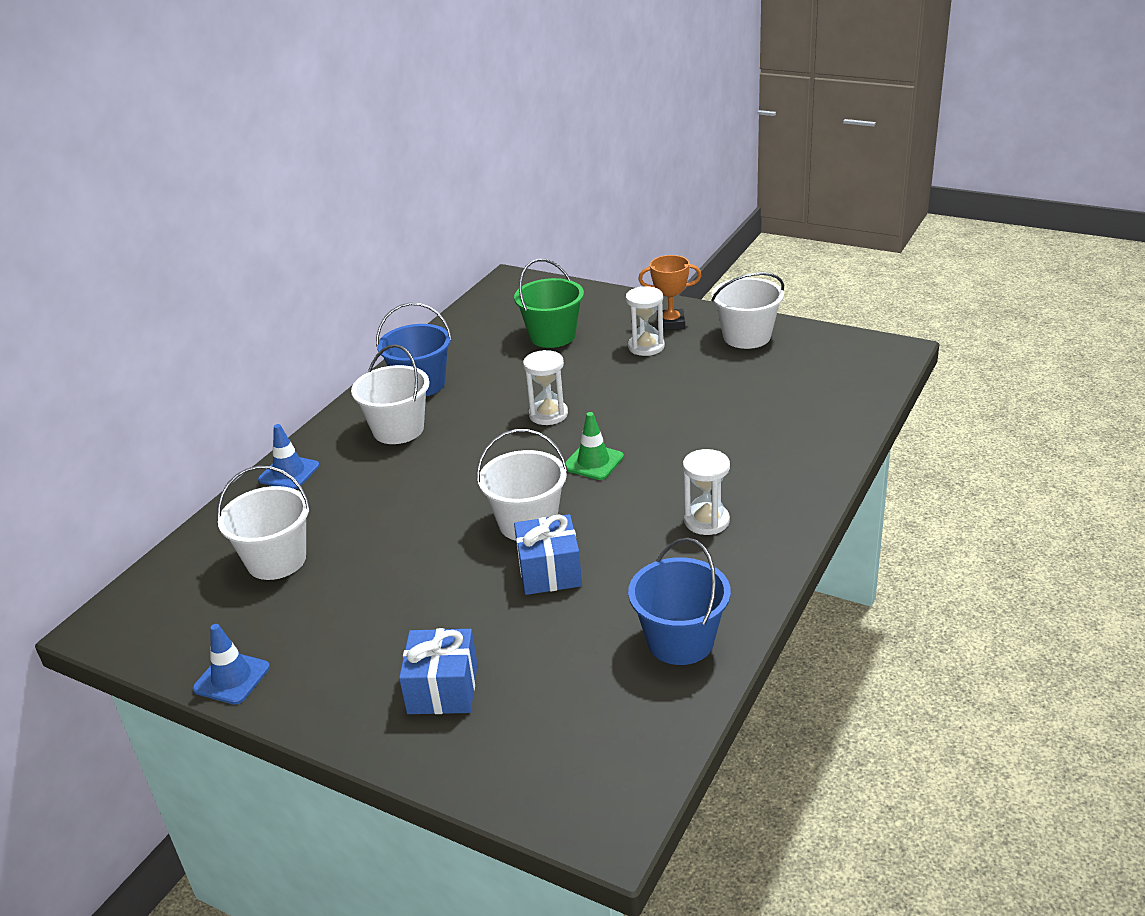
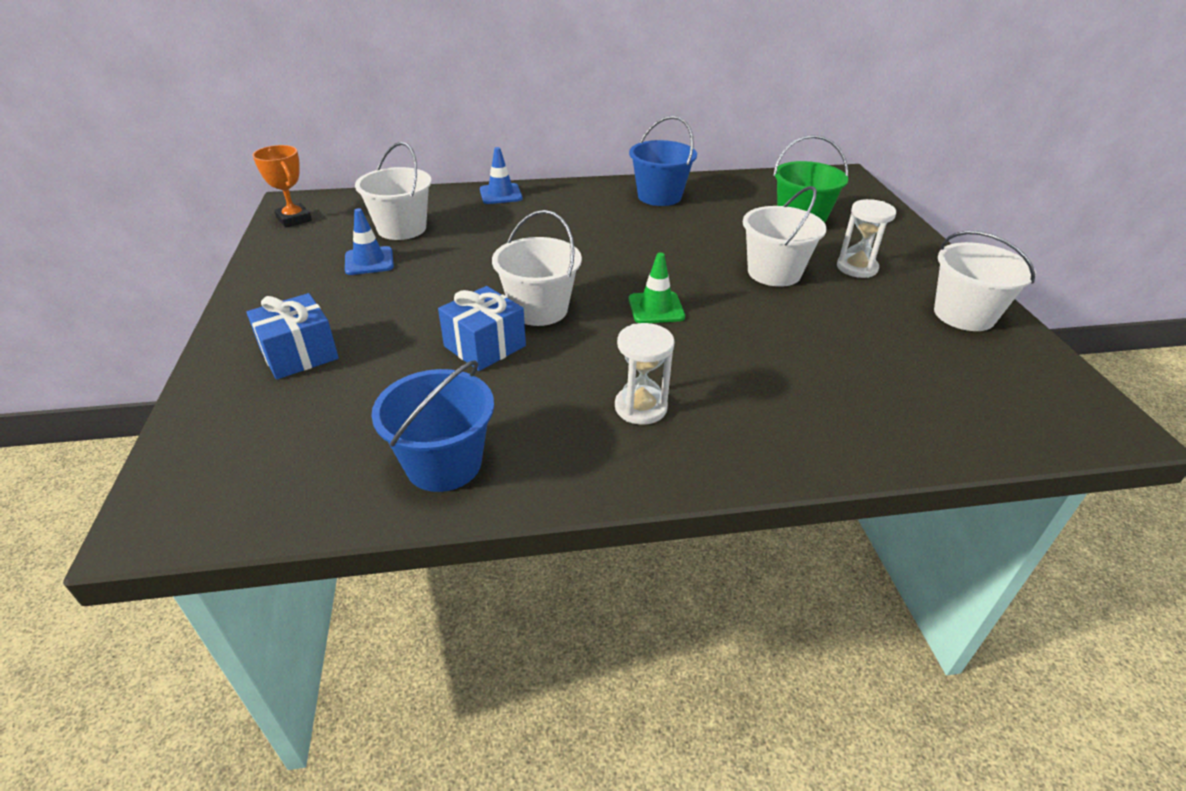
camera: 50 degrees right, 5 degrees up
(232, 678) = (266, 264): blue traffic cone -> blue traffic cone (369, 261)
(398, 429) = (594, 210): white bucket -> white bucket (774, 273)
(548, 414) = (693, 261): white hourglass -> none
(671, 323) = (912, 266): orange trophy -> orange trophy (294, 219)

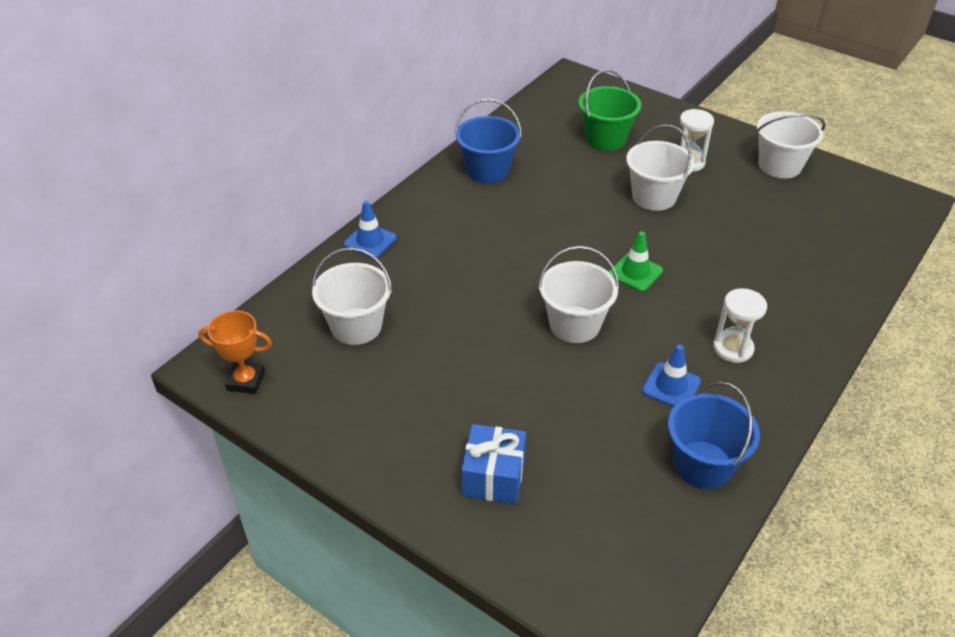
camera: 45 degrees left, 5 degrees up
(369, 261) = (391, 372): blue traffic cone -> blue traffic cone (671, 386)
(485, 346) = (591, 376): blue gift -> none

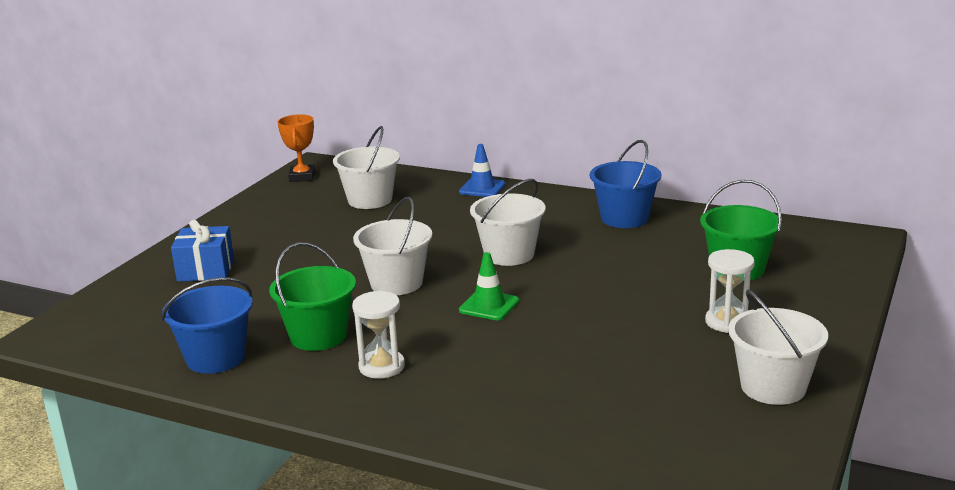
camera: 80 degrees right, 20 degrees down
(654, 197) = (636, 306): white bucket -> white bucket (509, 254)
(671, 386) = (318, 336): blue traffic cone -> green bucket

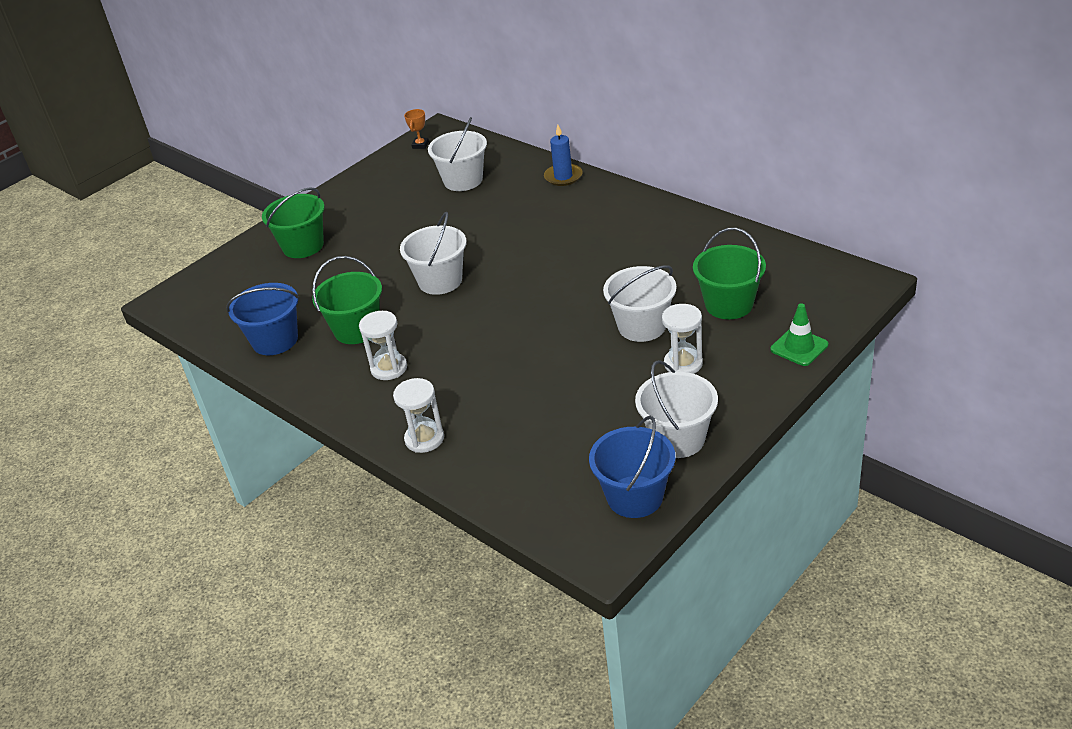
camera: 20 degrees right, 15 degrees up
(206, 270) = (303, 246): blue gift -> green bucket
(302, 177) = (420, 145): orange trophy -> orange trophy, size x0.65
(470, 427) = (424, 439): none -> white hourglass
(482, 188) = (563, 177): blue traffic cone -> blue candle
(489, 306) = (500, 316): green traffic cone -> green traffic cone (799, 347)
(509, 254) = (545, 260): white bucket -> white bucket (642, 326)
(624, 218) = (666, 229): blue bucket -> blue bucket (634, 497)

